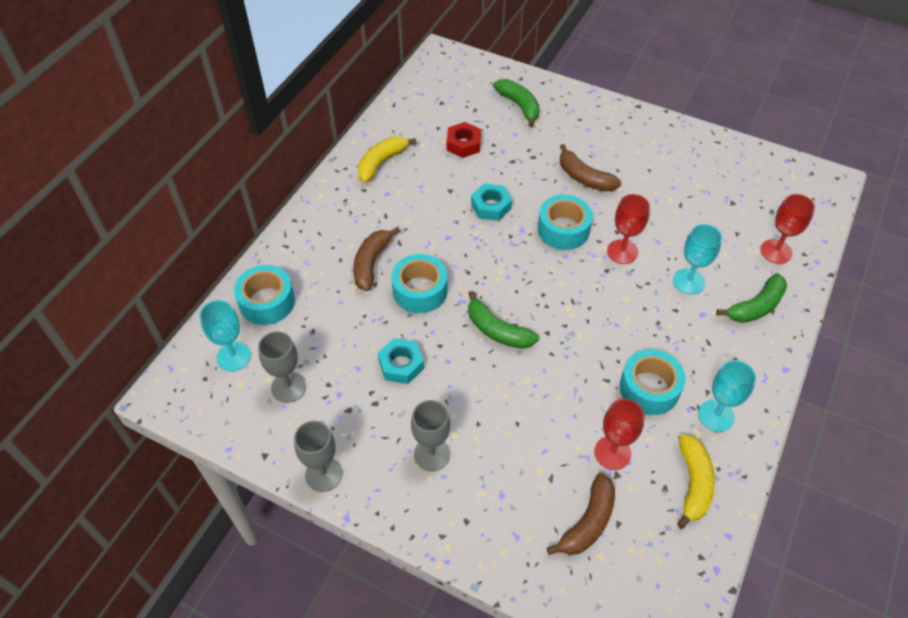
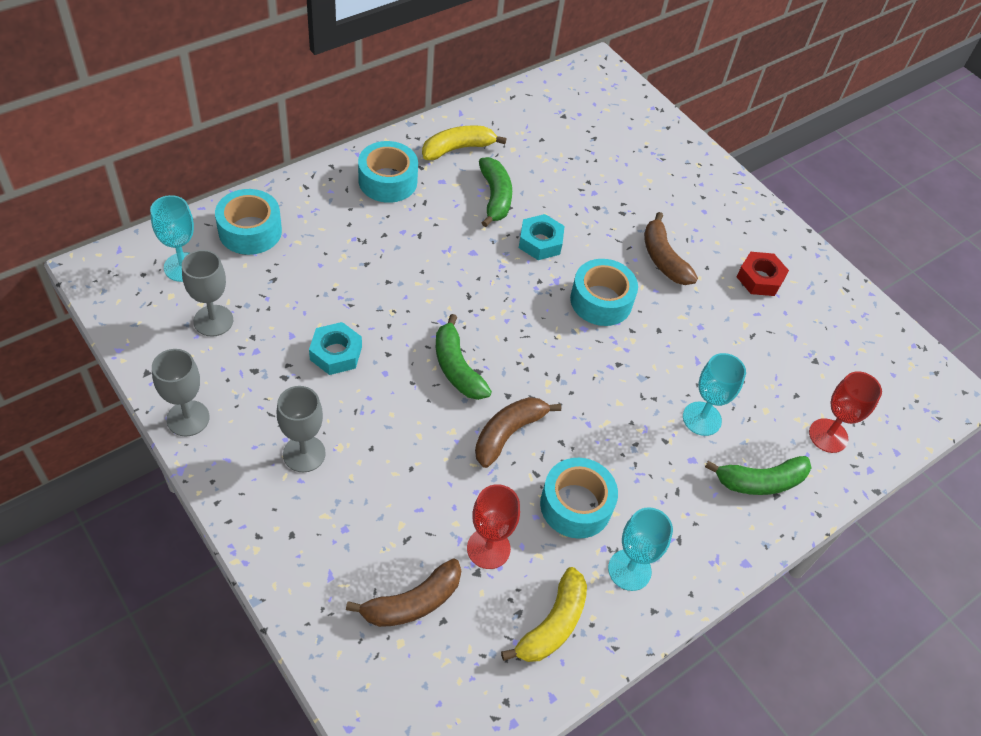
camera: 20 degrees right, 0 degrees up
(371, 263) = (377, 242): brown banana -> brown banana (508, 433)
(420, 290) = (406, 291): turquoise tape -> turquoise tape (388, 181)
(463, 144) = (556, 167): red nut -> red nut (760, 279)
(519, 106) = (645, 154): green banana -> green banana (495, 197)
(622, 252) = (649, 353): red goblet -> none

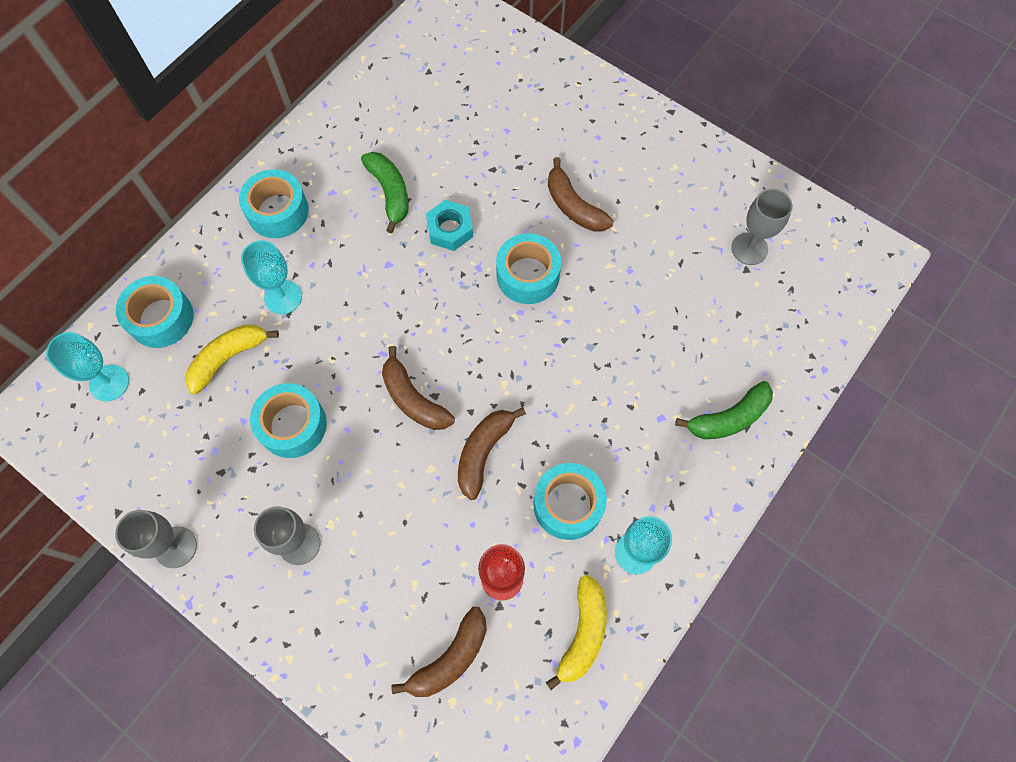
camera: 10 degrees left, 15 degrees up
(213, 320) = (161, 432): grey goblet -> grey goblet (749, 249)
(336, 353) = (292, 425): turquoise nut -> turquoise tape
(457, 367) = (413, 399): green banana -> brown banana
(458, 148) = (335, 148): yellow banana -> yellow banana (229, 358)
(702, 418) = (658, 371): turquoise goblet -> turquoise goblet (283, 297)
(760, 279) = (671, 196): red nut -> none
(828, 435) = (778, 347): red goblet -> none

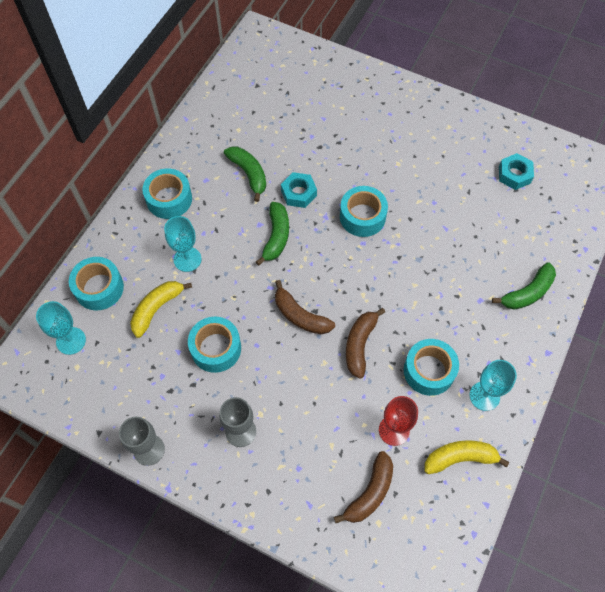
camera: 10 degrees left, 5 degrees down
(406, 285) = (276, 237): none -> green banana
(573, 206) = (384, 164): brown banana -> none
(582, 633) = (460, 458): yellow banana -> yellow banana turned 105 degrees counterclockwise
(749, 249) = (514, 175): grey goblet -> turquoise nut

